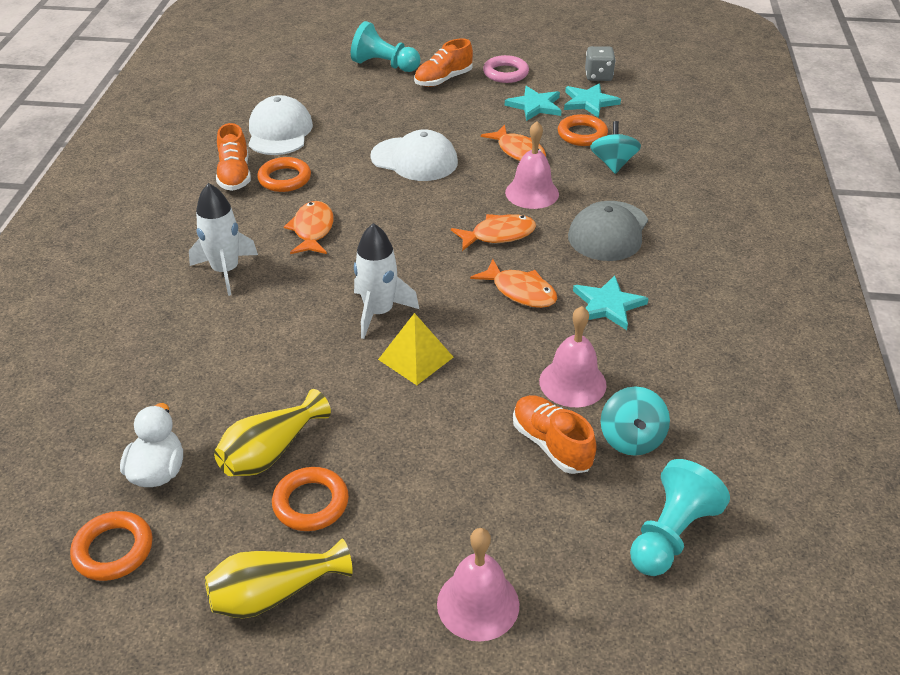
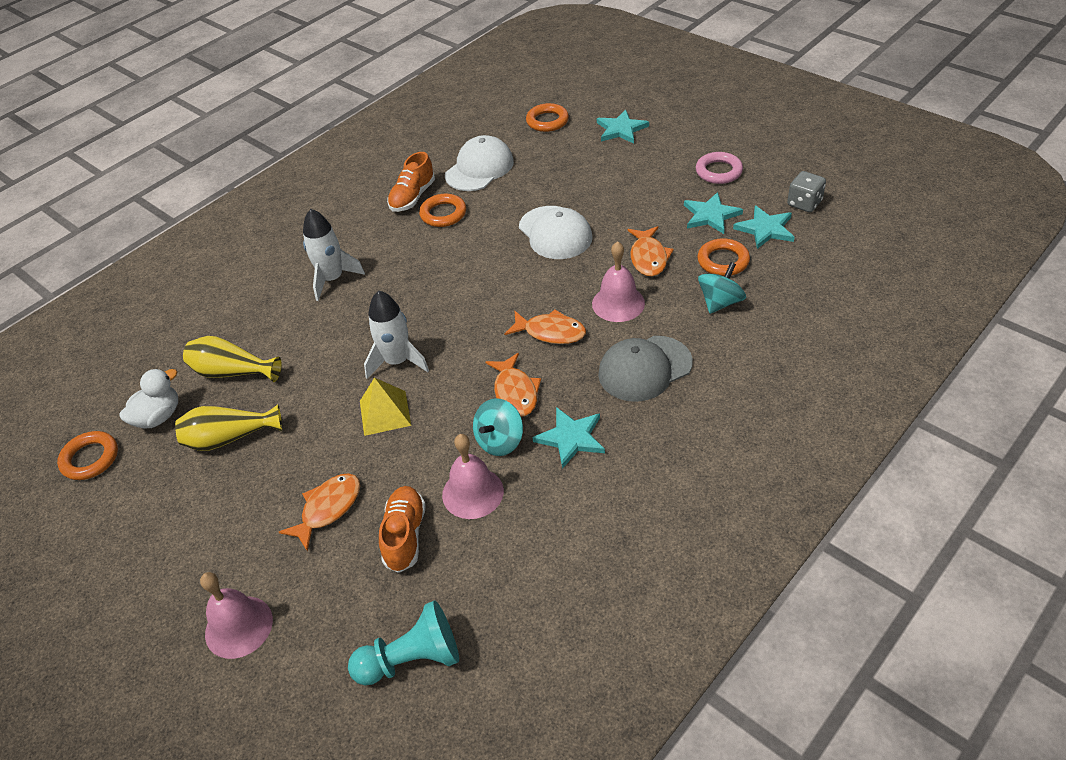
camera: 40 degrees right, 5 degrees up
(274, 593) = (139, 542): yellow vase -> yellow vase (232, 372)
(311, 503) = (216, 490): orange ring -> orange ring (547, 121)
(312, 230) = (420, 268): orange fish -> orange fish (328, 509)
(384, 65) = (621, 129): turquoise pawn -> turquoise star
(443, 80) = (656, 160): orange shoe -> none
(631, 439) = (466, 565): turquoise spinning top -> turquoise spinning top (500, 441)

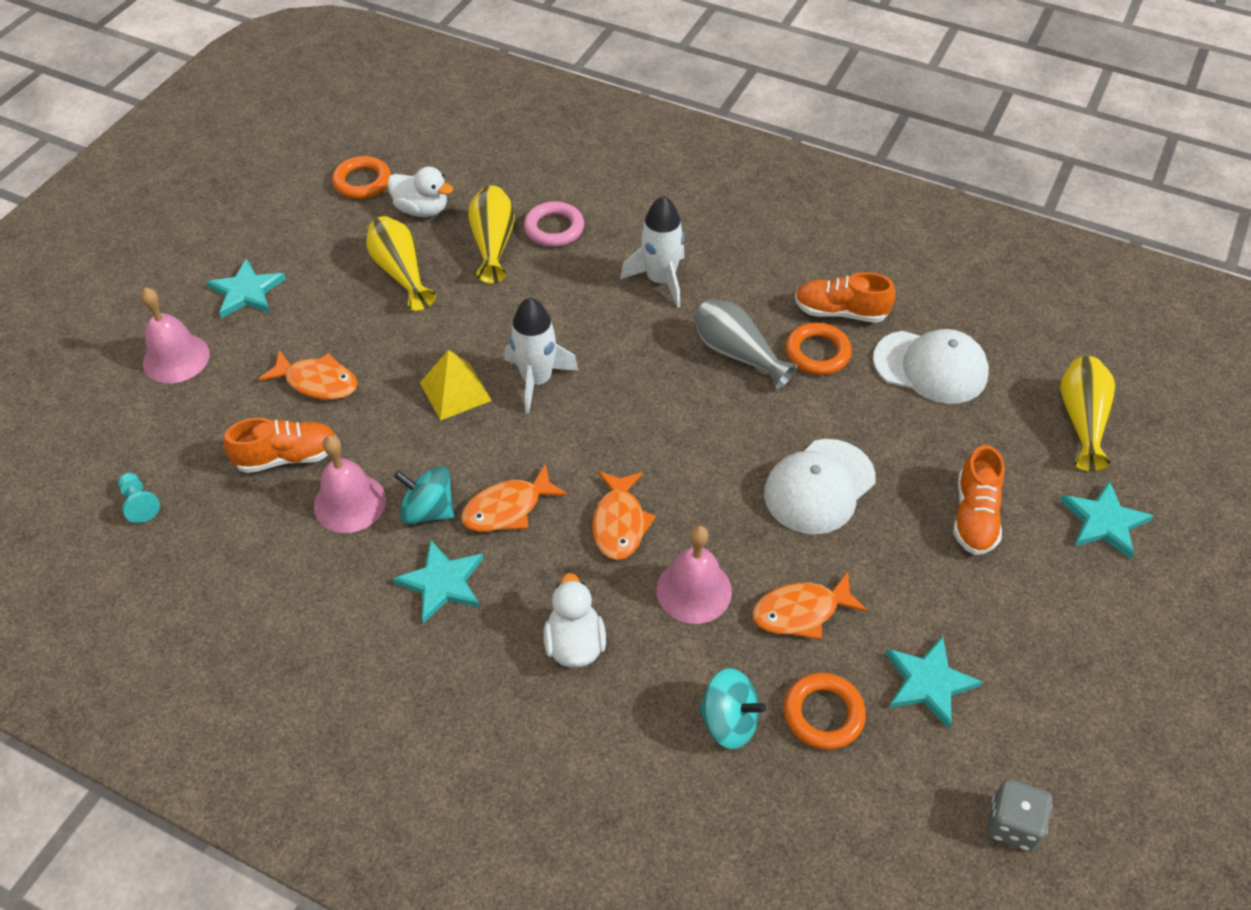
camera: 70 degrees right, 5 degrees up
(412, 659) = (139, 503): turquoise pawn -> turquoise pawn, size x0.53
(425, 251) = (737, 354): none -> grey vase
(547, 121) = (1081, 421): orange ring -> yellow vase
(601, 175) = (974, 516): none -> orange shoe
(644, 368) = (575, 644): grey cap -> white duck
(718, 171) = (1049, 680): pink ring -> pink ring (554, 228)
(765, 229) = (921, 768): turquoise star -> turquoise star (247, 292)

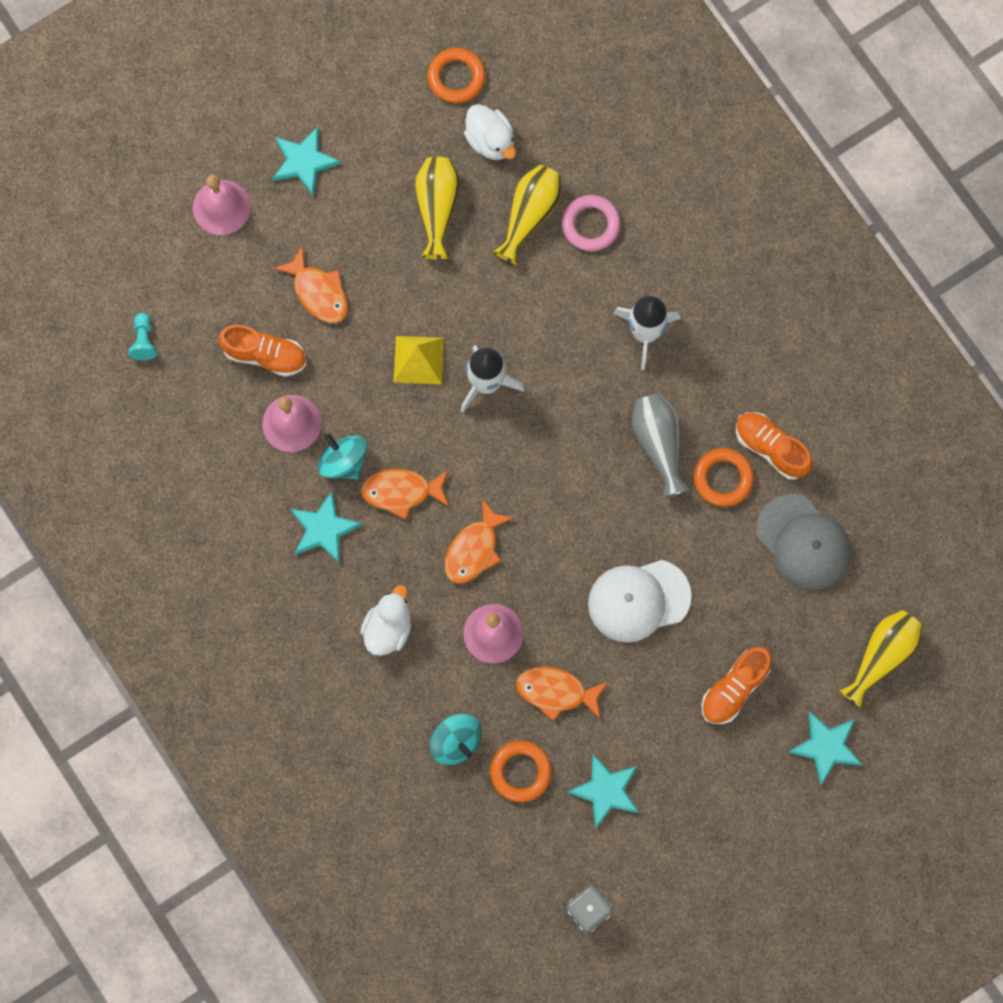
camera: 30 degrees right, 25 degrees up
(930, 367) = (803, 542): white cap -> grey cap

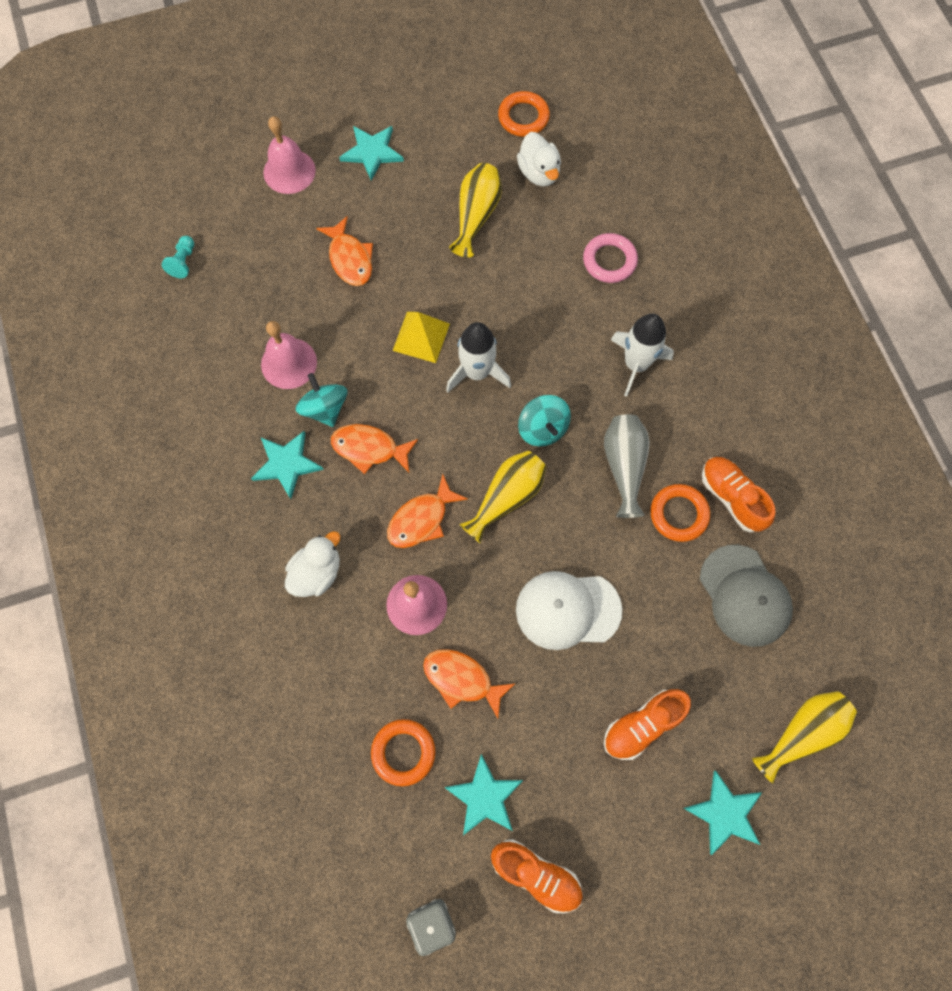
camera: 15 degrees right, 5 degrees down
(265, 355) = (285, 299): orange shoe -> orange shoe (536, 874)
(456, 742) = (348, 703): turquoise spinning top -> turquoise spinning top (542, 428)
(530, 215) = (557, 240): yellow vase -> yellow vase (507, 497)

